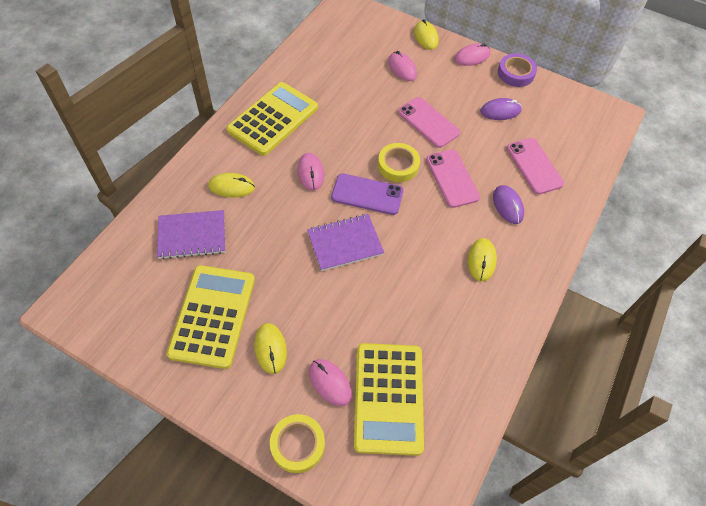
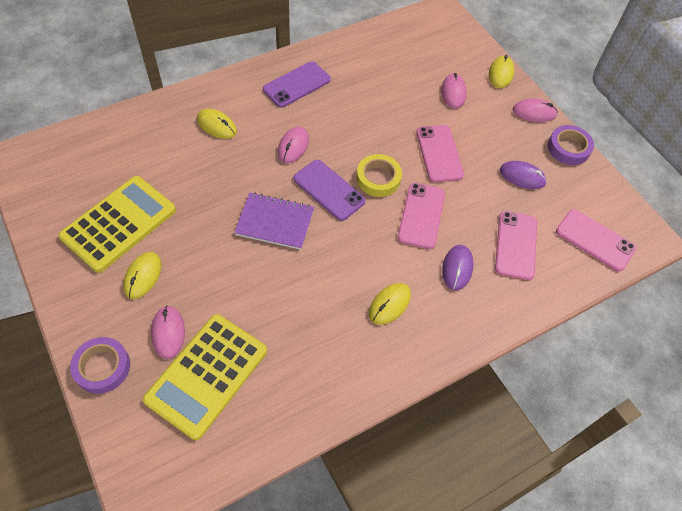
camera: 30 degrees right, 0 degrees up
(192, 235) = (153, 150): purple notebook -> none
(273, 119) = (297, 85): yellow calculator -> purple phone
(297, 445) = (102, 367): yellow tape -> purple tape
(582, 134) = (595, 240): none -> pink phone

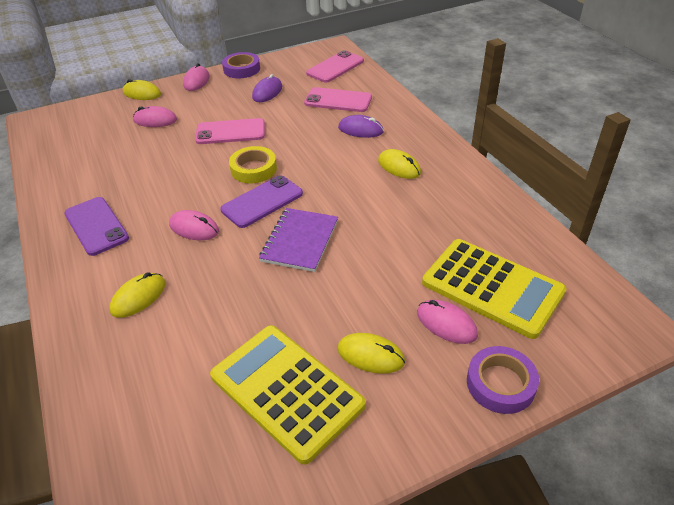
camera: 80 degrees left, 15 degrees down
(168, 333) = (446, 324): pink mouse -> pink mouse turned 45 degrees clockwise
(421, 215) = (302, 145): pink phone -> none

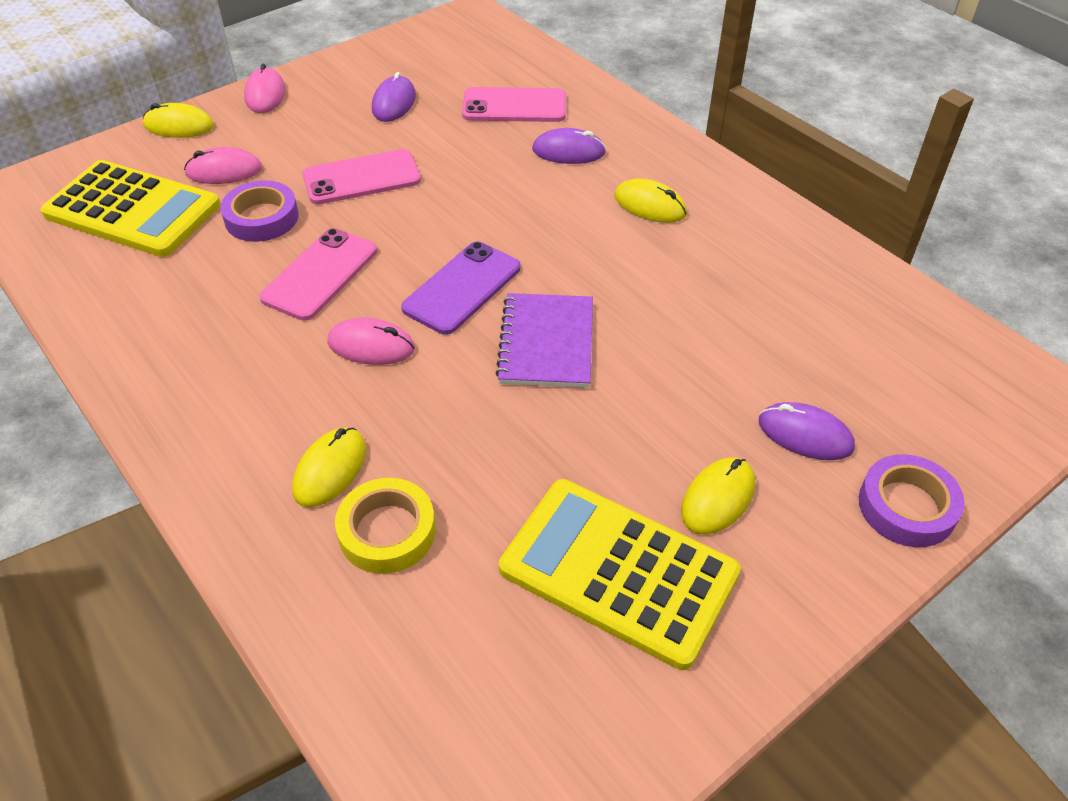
camera: 15 degrees left, 5 degrees up
(96, 226) = (206, 365): purple phone -> none
(241, 69) = (334, 66): purple tape -> purple tape (261, 218)
(253, 169) = (426, 236): yellow tape -> yellow tape (387, 531)
(335, 67) = (487, 49): pink phone -> pink phone (320, 274)
(370, 355) = (717, 498): yellow mouse -> yellow mouse turned 60 degrees counterclockwise
(446, 324) = (805, 435): pink mouse -> purple mouse
(492, 287) = (848, 372): yellow calculator -> yellow calculator (132, 210)

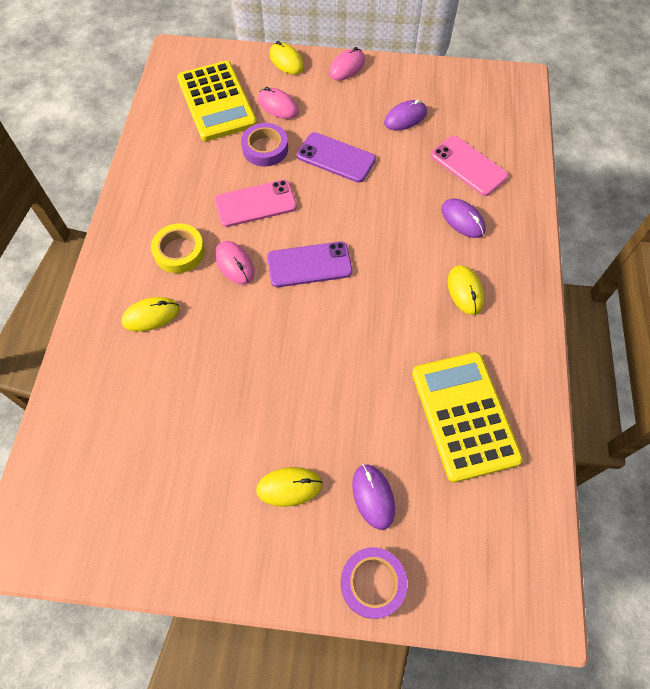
camera: 45 degrees right, 15 degrees up
(362, 178) = (336, 158): pink phone -> purple phone
(387, 531) = (140, 367): yellow tape -> yellow tape (179, 252)
(546, 343) = (312, 330): purple notebook -> none
(618, 571) = (204, 478): yellow calculator -> yellow calculator (464, 415)

